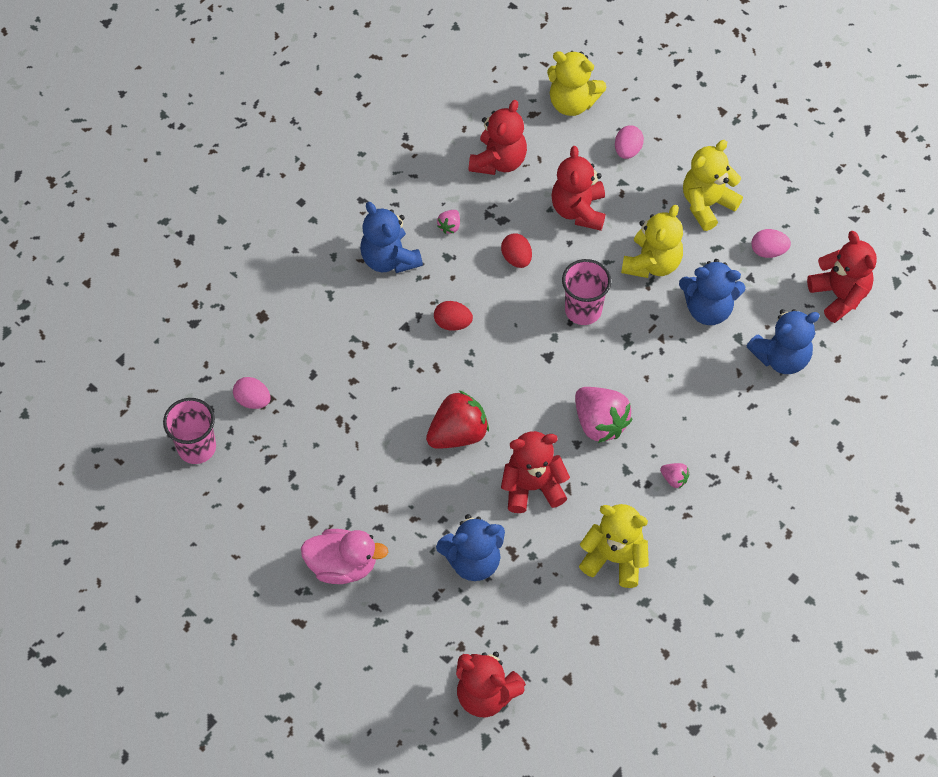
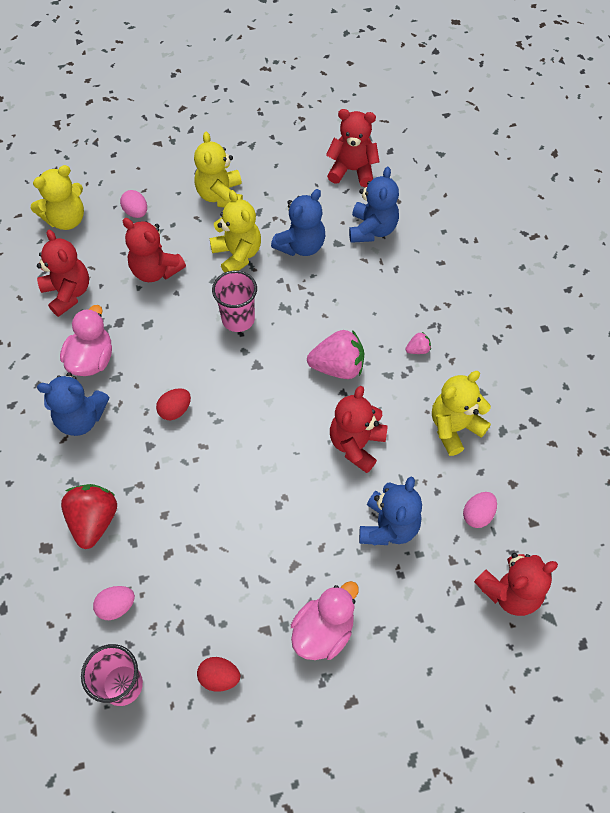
camera: 55 degrees left, 0 degrees up
(449, 226) = (92, 359): pink strawberry -> pink duck
(458, 433) = (272, 467): red strawberry -> red strawberry (94, 521)
(516, 258) = (159, 333): red egg -> red egg (219, 677)
(768, 251) = (286, 186): pink egg -> pink egg (477, 515)

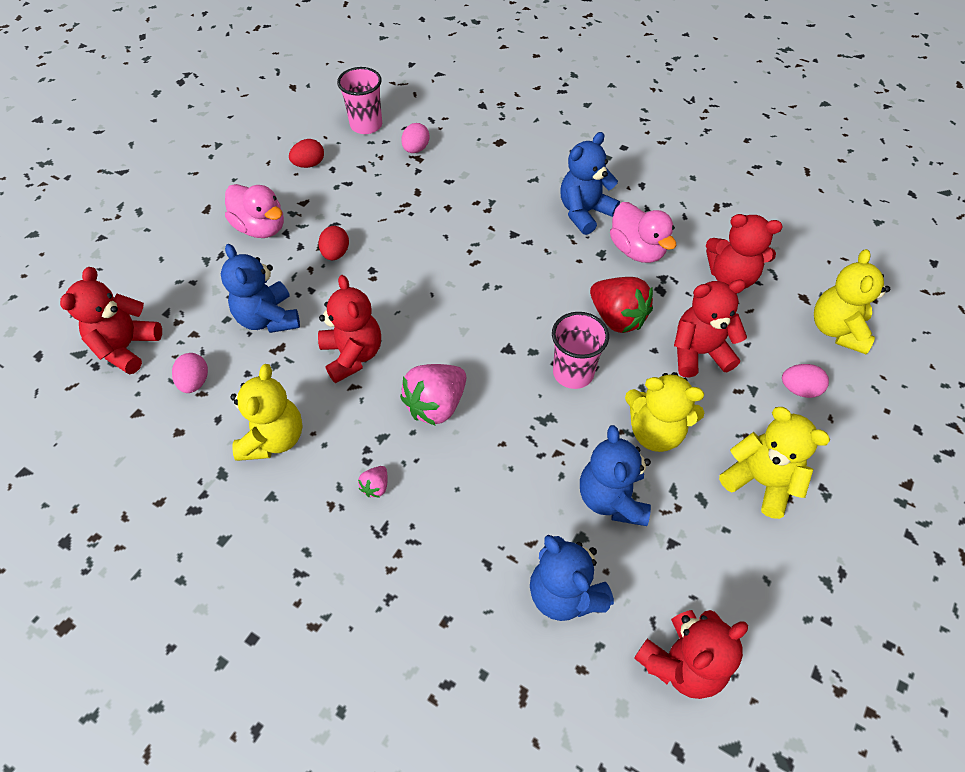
camera: 135 degrees right, 5 degrees down
(94, 521) = (489, 172): red strawberry -> red strawberry (617, 318)
(175, 410) = (527, 267): red egg -> red egg (336, 253)
(323, 631) = (261, 228): pink duck -> pink duck turned 45 degrees counterclockwise

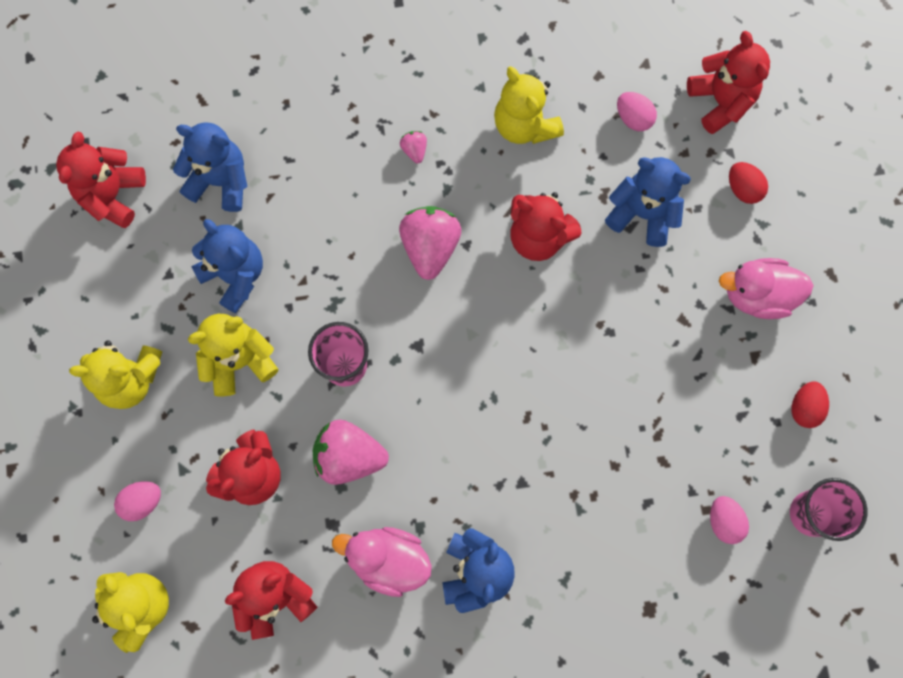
camera: 140 degrees right, 20 degrees up
(336, 253) = (660, 323): red egg -> red egg (743, 189)
(617, 318) = (349, 456): red strawberry -> pink strawberry

